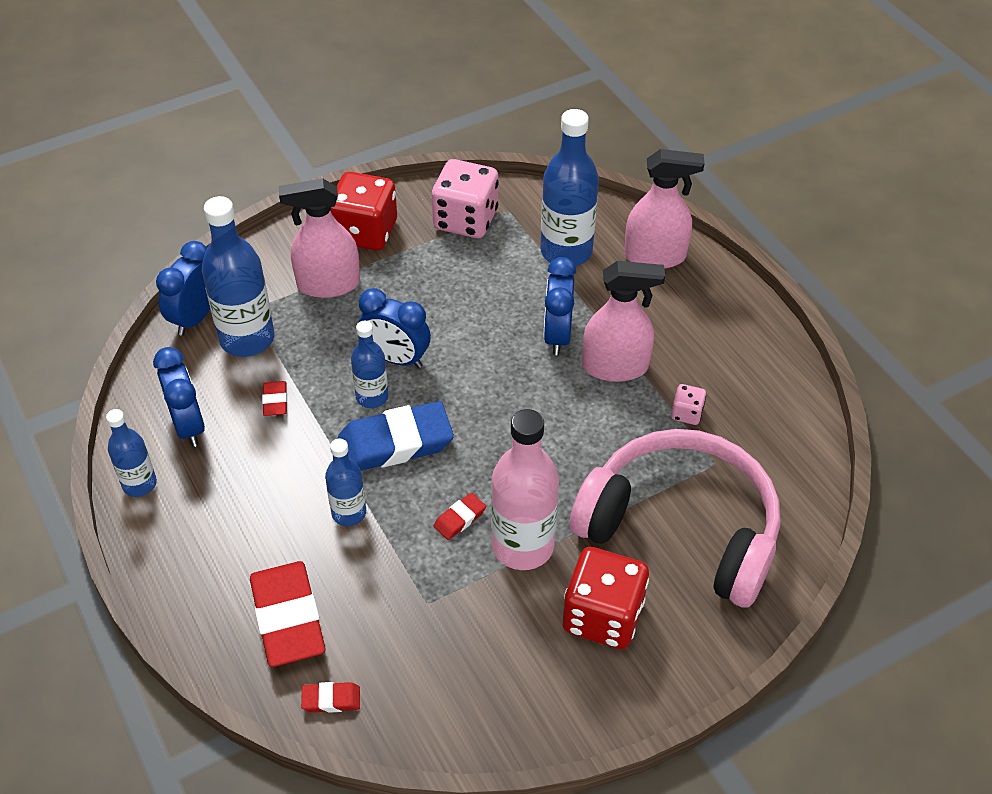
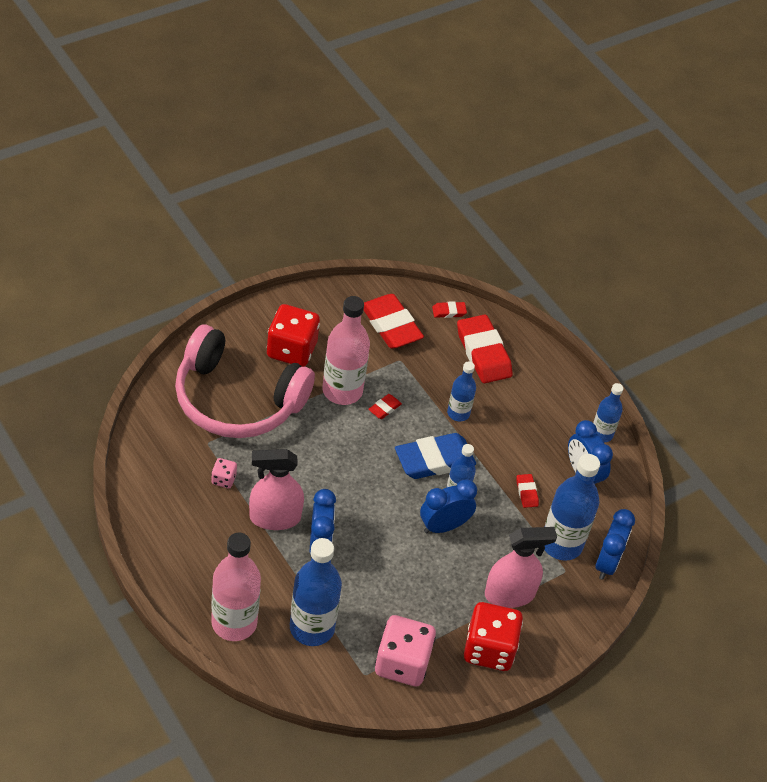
camera: 170 degrees right, 0 degrees up
(396, 358) = (444, 526): blue clock -> blue clock turned 45 degrees counterclockwise
(436, 668) = (391, 325): none -> red eraser
(655, 256) = (234, 623): pink spray bottle -> pink bottle

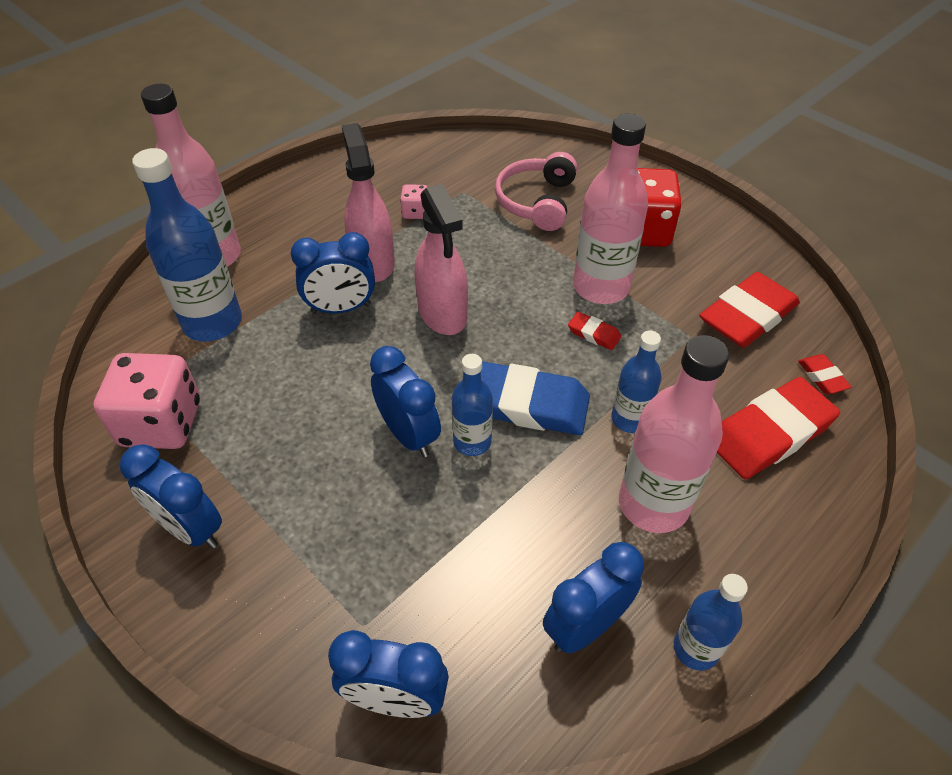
camera: 85 degrees right, 0 degrees up
(237, 400) = (537, 202): pink headphones -> pink headphones, size x0.56
(434, 460) = (526, 404): blue eraser -> blue eraser turned 45 degrees counterclockwise
(489, 649) = (190, 528): red dice -> blue clock
(510, 594) = (298, 543): pink spray bottle -> pink spray bottle (442, 313)
(518, 422) = (653, 504): none -> pink bottle
(526, 492) = (511, 538): red eraser -> none
(561, 544) = (418, 610): blue bottle -> none

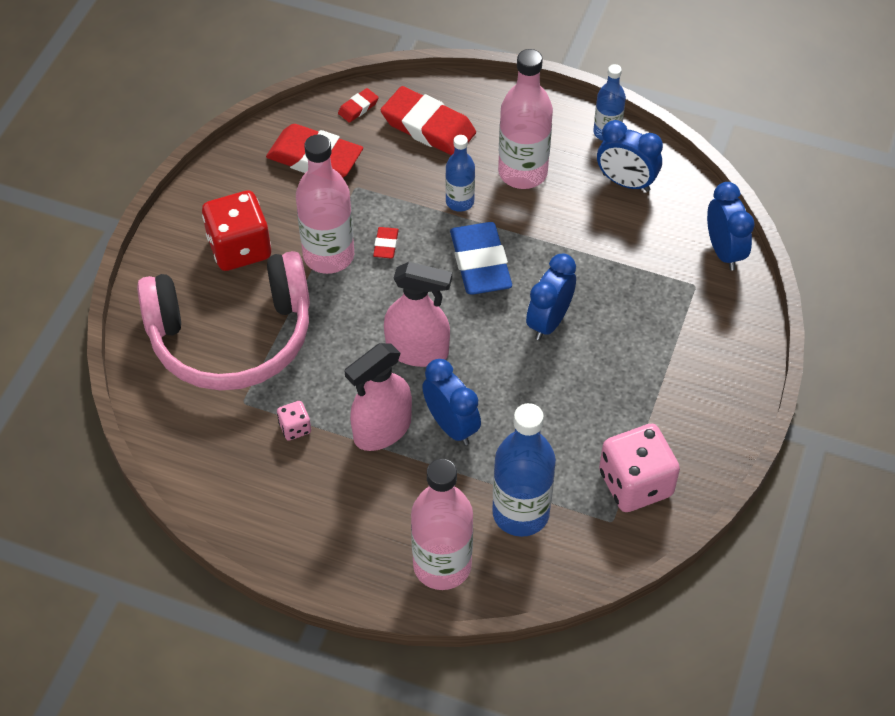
camera: 115 degrees left, 5 degrees up
(190, 528) = (699, 410): blue clock -> none
(442, 313) = (417, 351): pink spray bottle -> pink spray bottle turned 60 degrees clockwise
(472, 442) = (532, 282): blue bottle -> none
(537, 202) = (232, 337): pink headphones -> pink headphones, size x1.79

